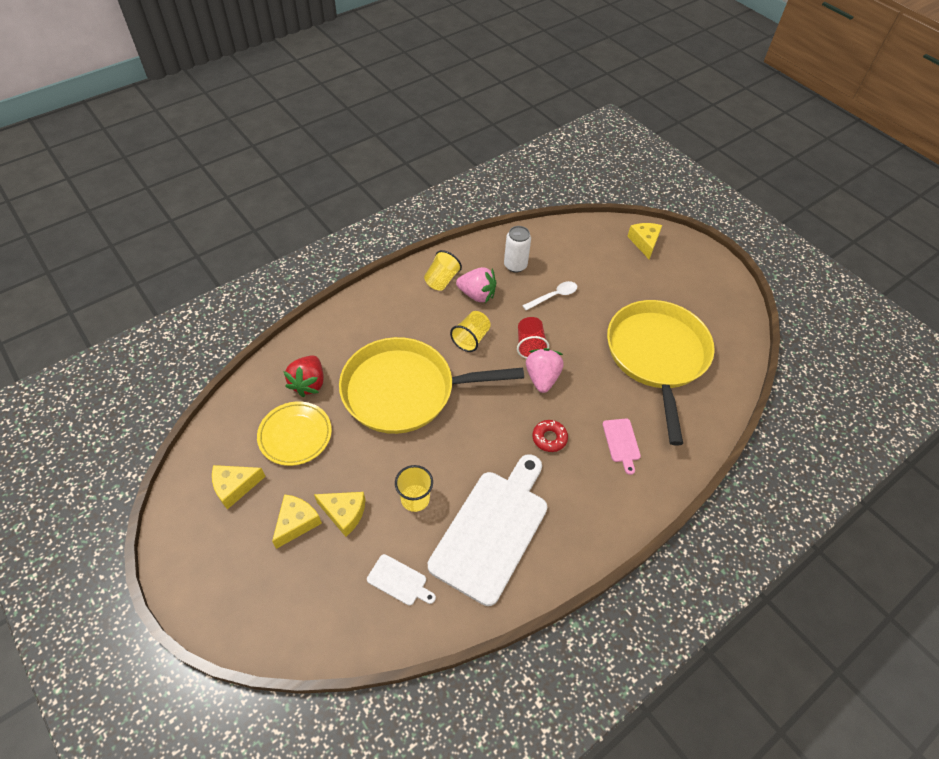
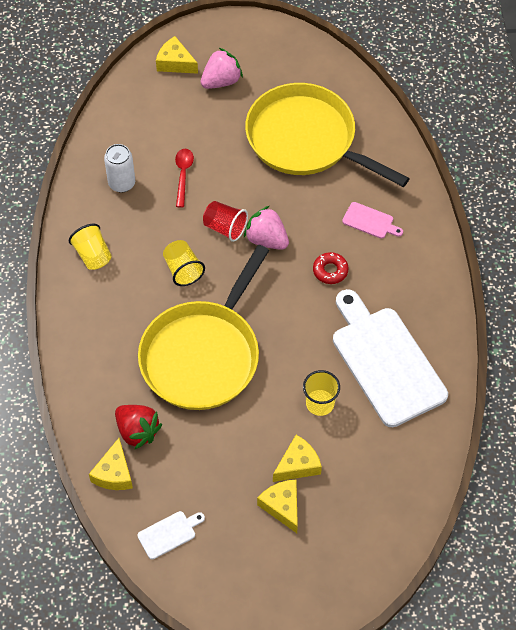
camera: 55 degrees left, 5 degrees up
(235, 487) = (212, 542): yellow cheese -> yellow cheese (114, 473)
(295, 435) = (189, 468): yellow plate -> none
(399, 581) = (386, 453): white cutting board -> white cutting board (169, 534)
(477, 295) = (134, 236): pink strawberry -> pink strawberry (221, 81)
(553, 296) = (183, 175): white spoon -> red spoon

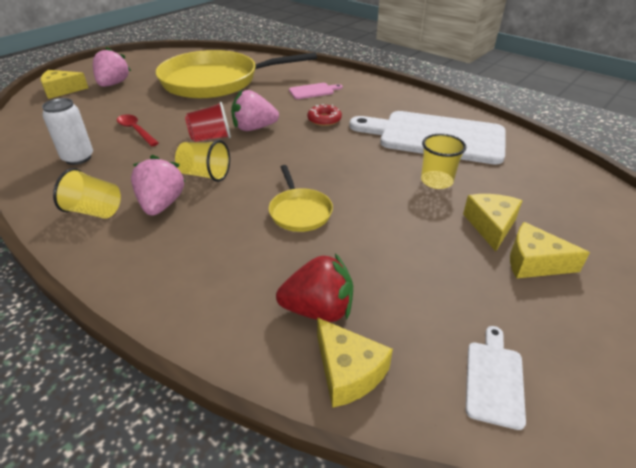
camera: 45 degrees left, 20 degrees down
(133, 280) = (161, 204): none -> pink strawberry
(203, 355) = (299, 212): yellow pan -> yellow pan, size x0.43

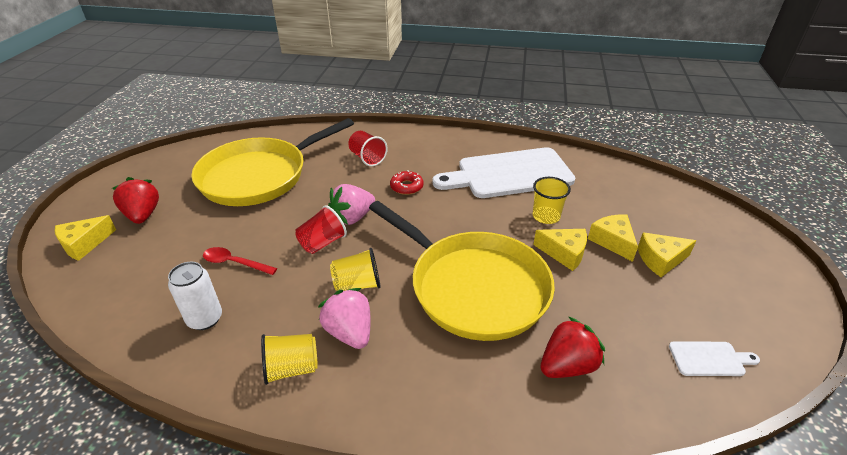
camera: 30 degrees left, 0 degrees up
(113, 84) = (143, 215): pink strawberry -> red strawberry
(299, 212) = (473, 287): yellow pan -> yellow pan, size x2.34
(313, 91) = (367, 158): pink cutting board -> red cup
(348, 372) = (629, 403): yellow cheese -> yellow cheese (564, 253)
(494, 379) = (709, 359): white cutting board -> white cutting board turned 105 degrees clockwise

